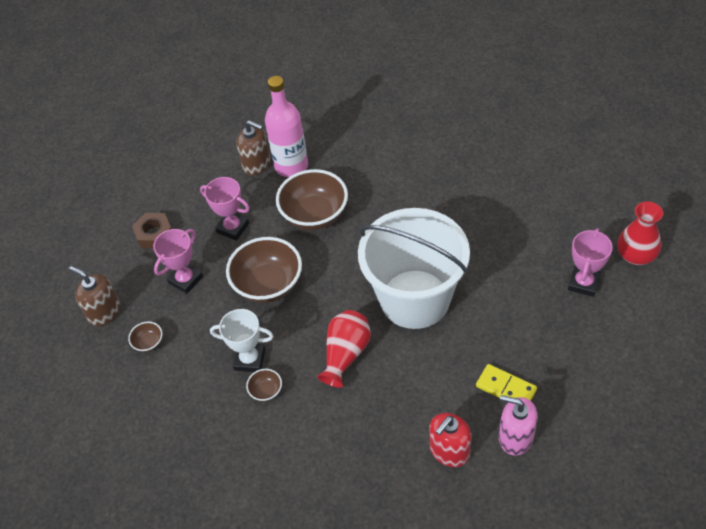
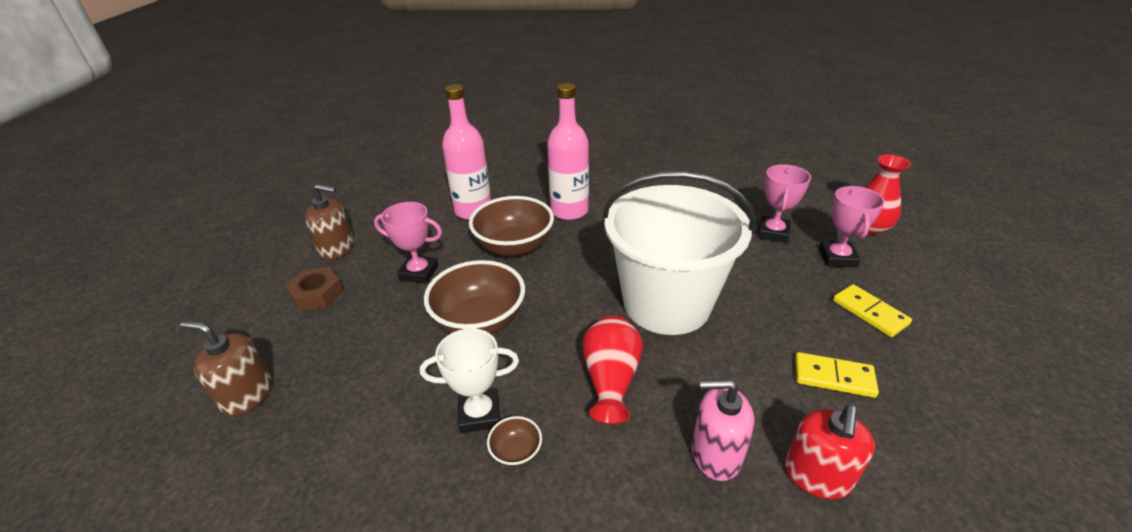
camera: 20 degrees left, 15 degrees down
(148, 343) = (320, 423): brown bowl -> none
(185, 280) = (366, 335): pink trophy -> pink trophy (773, 233)
(256, 164) = (433, 214): brown soap dispenser -> brown soap dispenser (337, 249)
(375, 182) = (569, 211): none -> pink bottle
(515, 437) = (889, 435): pink soap dispenser -> pink soap dispenser (715, 454)
(572, 341) = (870, 312): none -> yellow domino

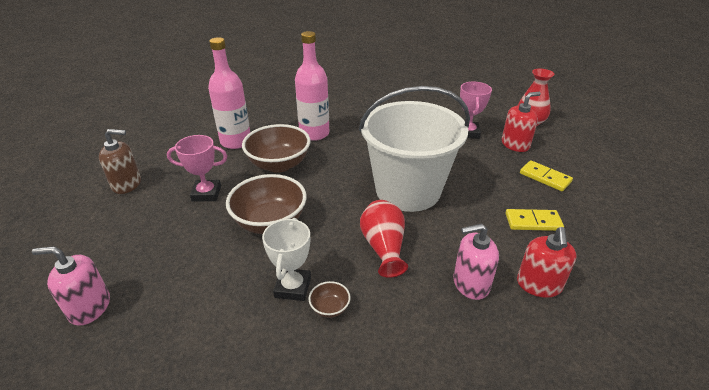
camera: 15 degrees left, 0 degrees up
(247, 395) = (89, 307): brown soap dispenser -> pink soap dispenser
(317, 294) = (122, 222): brown nut -> none
(479, 414) = (293, 287): white trophy -> white trophy turned 60 degrees counterclockwise
(837, 258) = (515, 144): pink trophy -> red soap dispenser

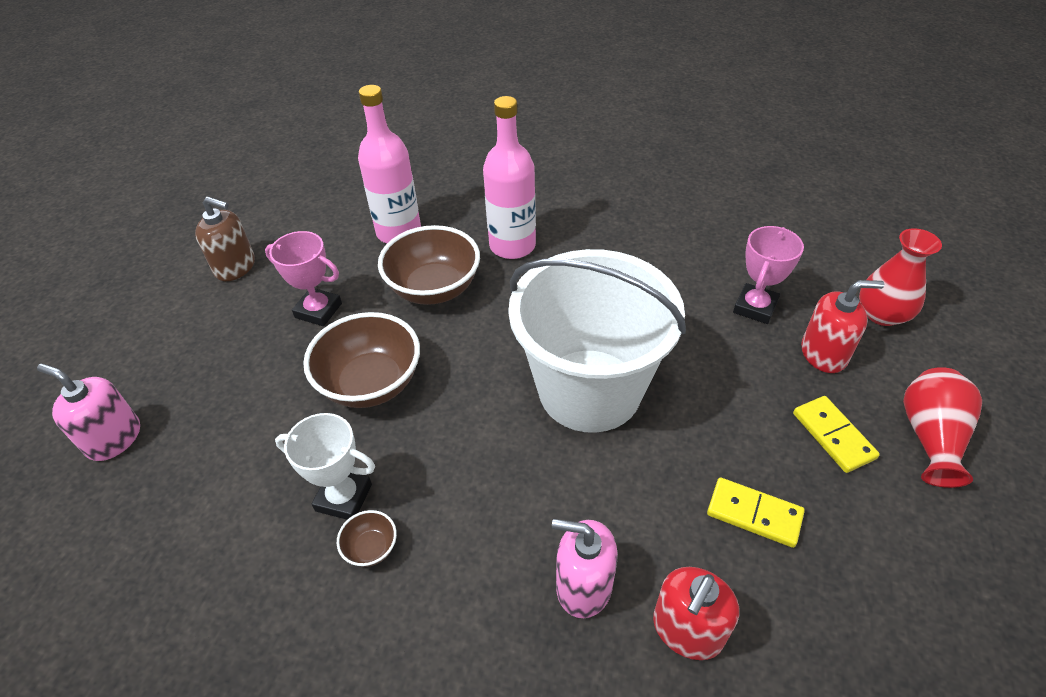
camera: 25 degrees right, 10 degrees up
(293, 287) = (344, 497): white trophy -> white trophy turned 75 degrees clockwise
(383, 248) = (496, 478): red vase -> red vase (930, 437)

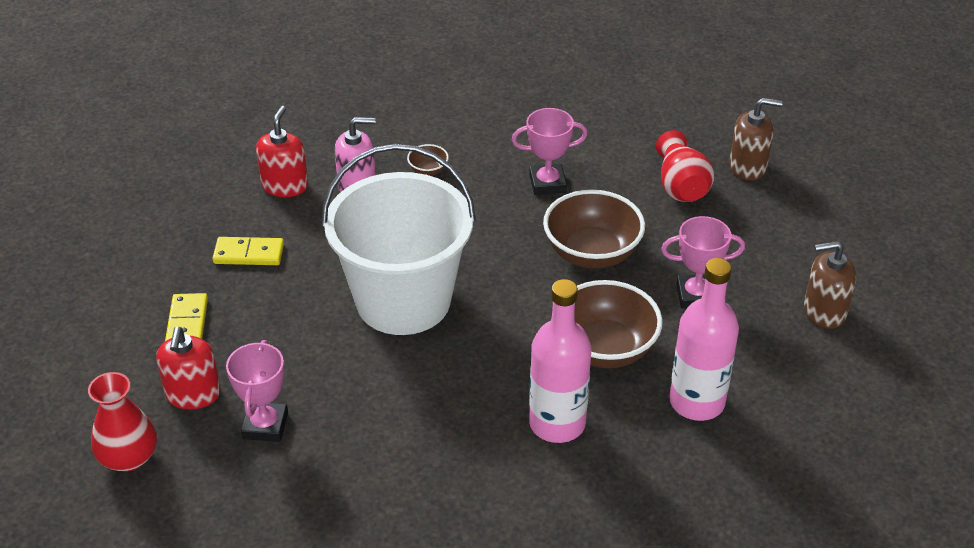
camera: 155 degrees right, 5 degrees down
(114, 438) = (748, 167): pink soap dispenser -> brown soap dispenser
(344, 497) = (547, 183): white trophy -> pink trophy
(371, 548) = (507, 166): brown bowl -> brown bowl (428, 170)
(823, 354) = (193, 394): red soap dispenser -> red soap dispenser turned 60 degrees counterclockwise
(833, 435) = (187, 323): yellow domino -> yellow domino turned 45 degrees clockwise
(930, 437) = (103, 345): red vase -> red vase (681, 186)

